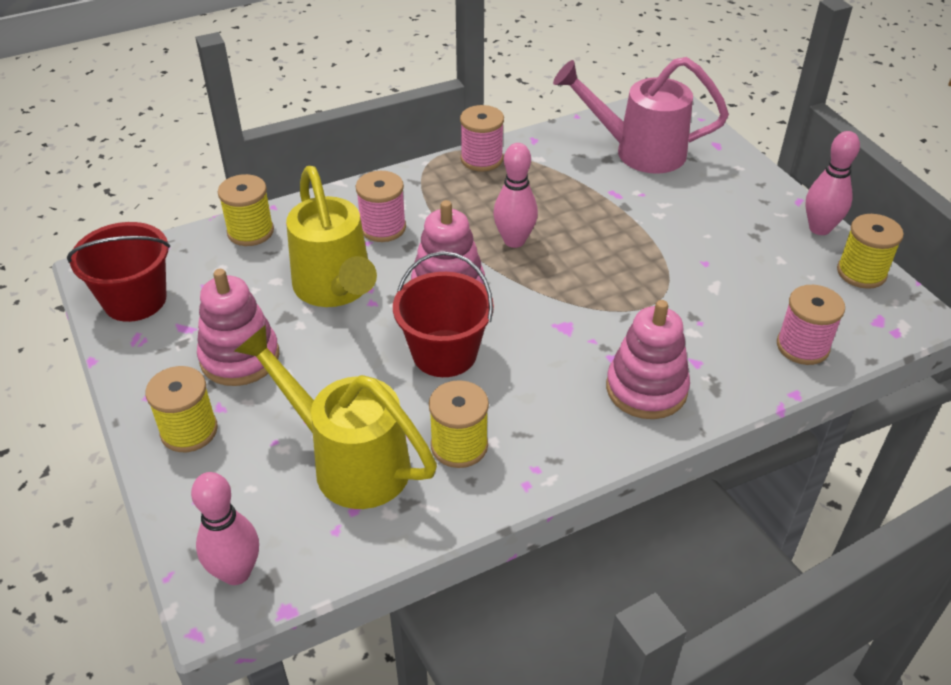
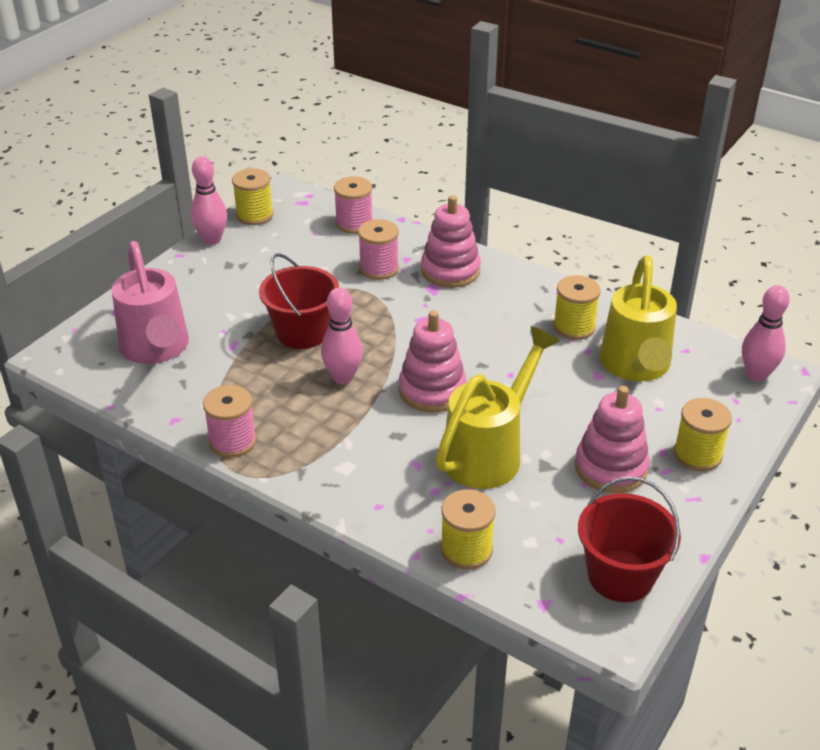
camera: 120 degrees left, 5 degrees down
(383, 228) = (387, 461): pink spool -> pink spool (379, 268)
(444, 353) = (502, 364): red bucket -> red bucket (302, 332)

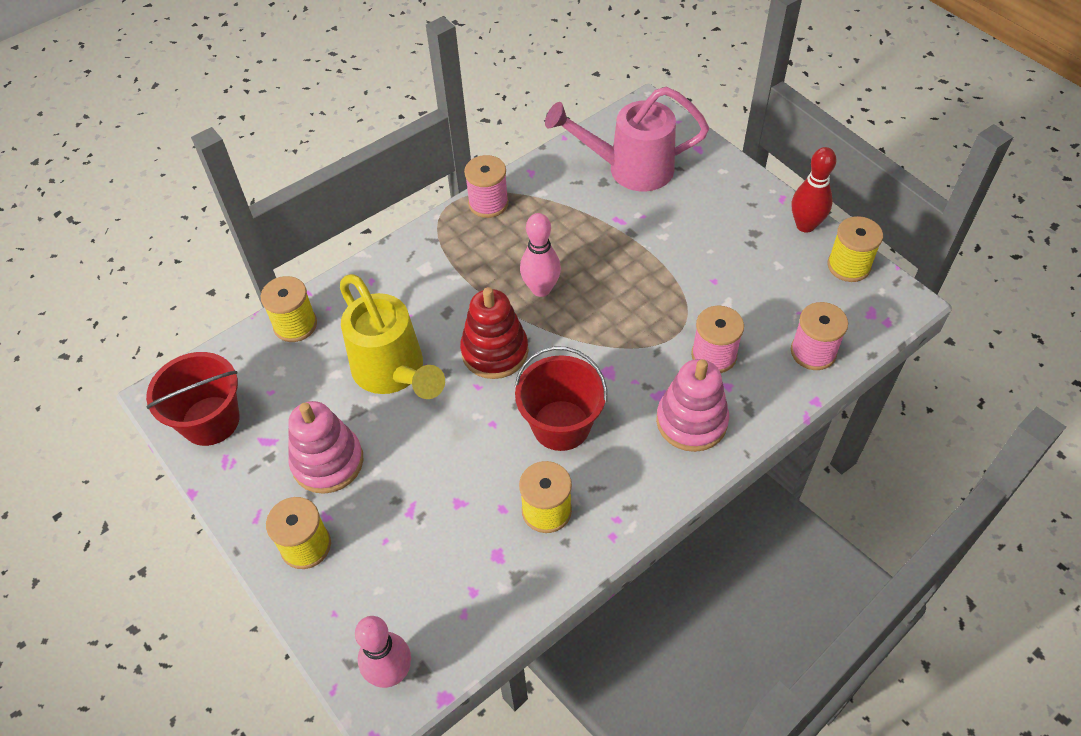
camera: 110 degrees right, 15 degrees up
(212, 239) = (805, 225): pink bowling pin -> red bowling pin
(302, 332) = (620, 271): red bucket -> red bucket (561, 425)
(432, 390) = (495, 352): pink stacking toy -> red stacking toy
(635, 367) = (455, 545): yellow watering can -> none

